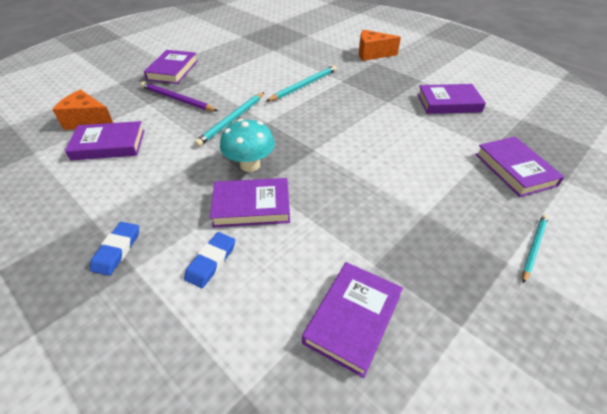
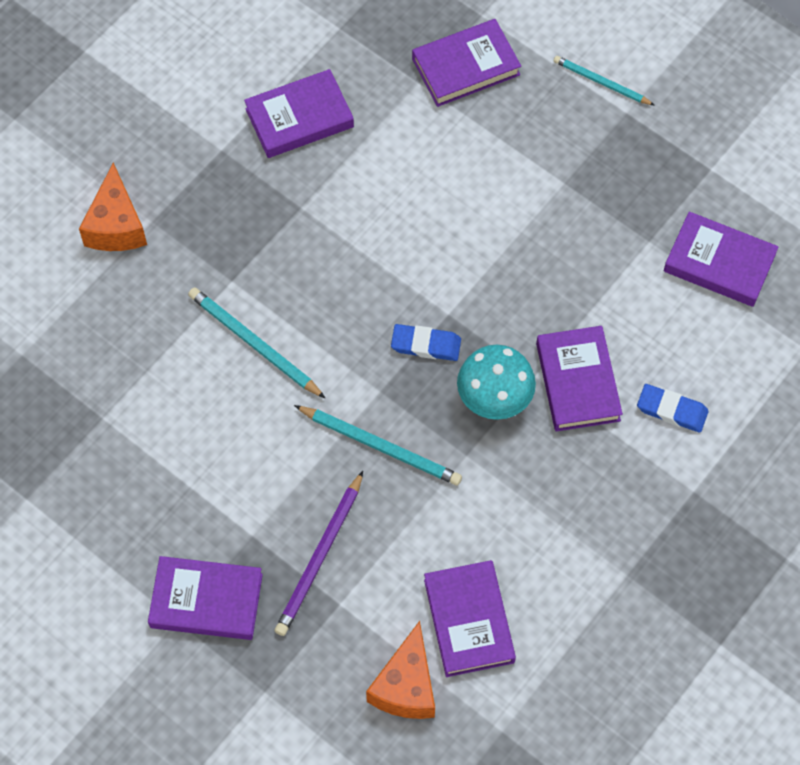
camera: 95 degrees left, 20 degrees up
(117, 250) = (672, 521): blue eraser -> blue eraser (426, 345)
(448, 103) = (299, 118): purple book -> purple book turned 75 degrees clockwise

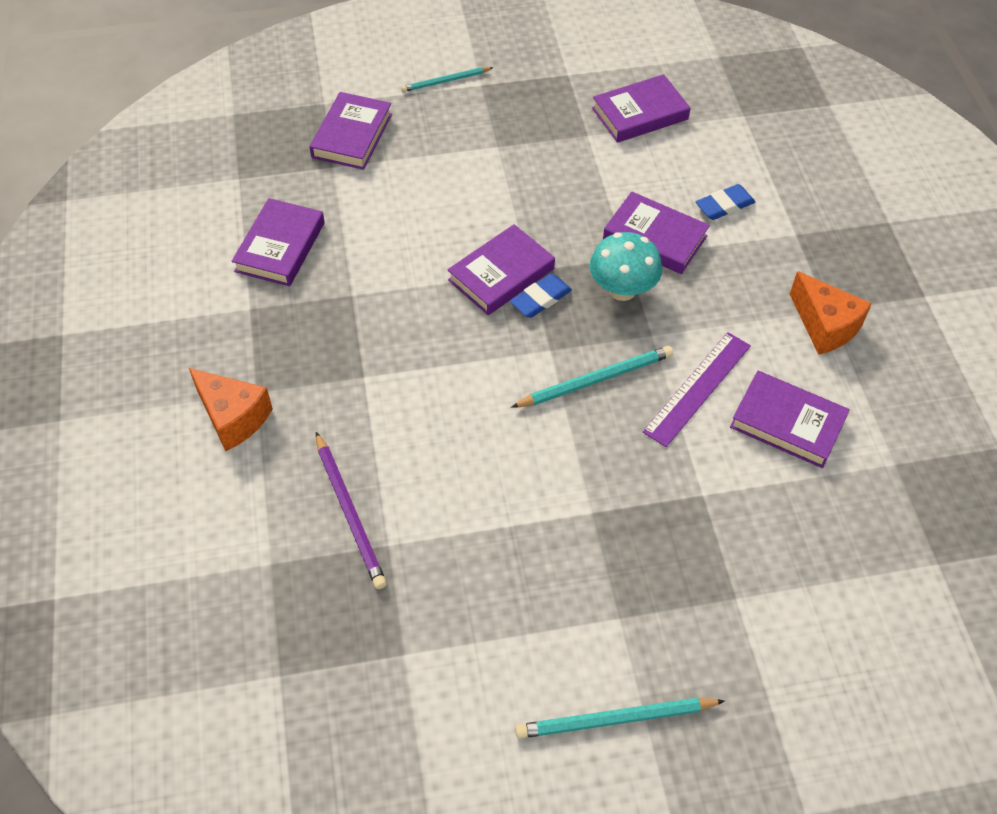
camera: 50 degrees left, 10 degrees down
(206, 601) = (620, 584): purple book -> purple book (501, 274)
(254, 344) = (432, 399): turquoise pencil -> turquoise pencil (616, 719)
(320, 556) = (651, 479): purple pencil -> purple pencil (349, 512)
(406, 686) = (809, 499): orange cheese -> orange cheese (825, 326)
(442, 528) = (697, 388): none -> purple ruler

